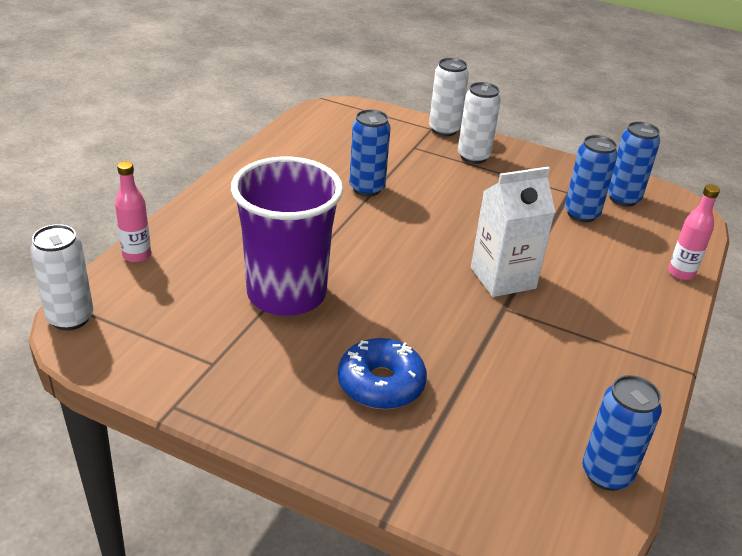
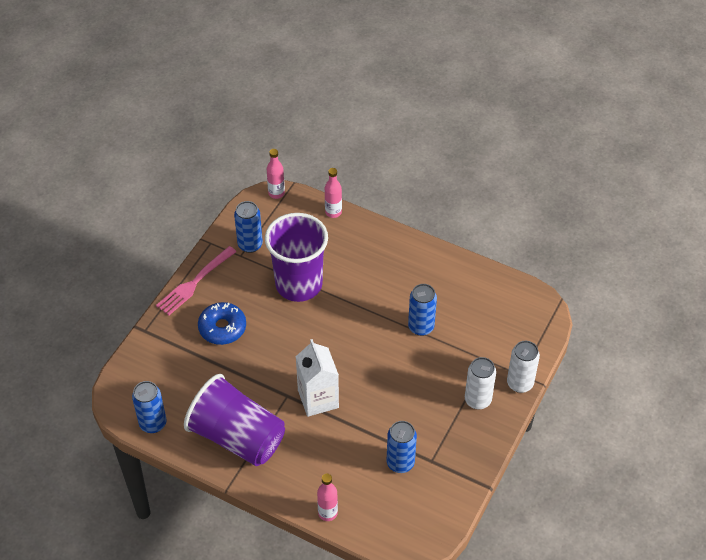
camera: 95 degrees right, 15 degrees up
(70, 318) = (276, 193): white can -> pink bottle
(273, 426) = (194, 282): none -> pink fork
(595, 361) = (237, 437): none -> purple cup
(623, 198) = (426, 498): blue can -> blue can (250, 245)

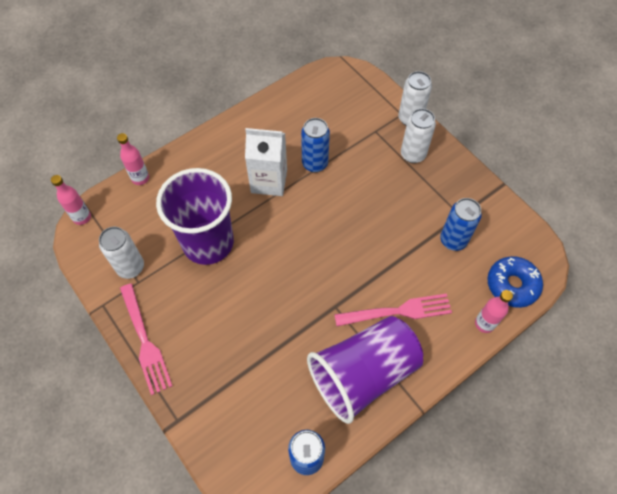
camera: 65 degrees left, 10 degrees up
(222, 328) = (220, 336): blue donut -> blue donut (512, 285)
(250, 245) = (130, 267): blue can -> white can
(306, 443) = (398, 311): none -> pink fork
(318, 399) = (352, 280): white carton -> white carton (269, 181)

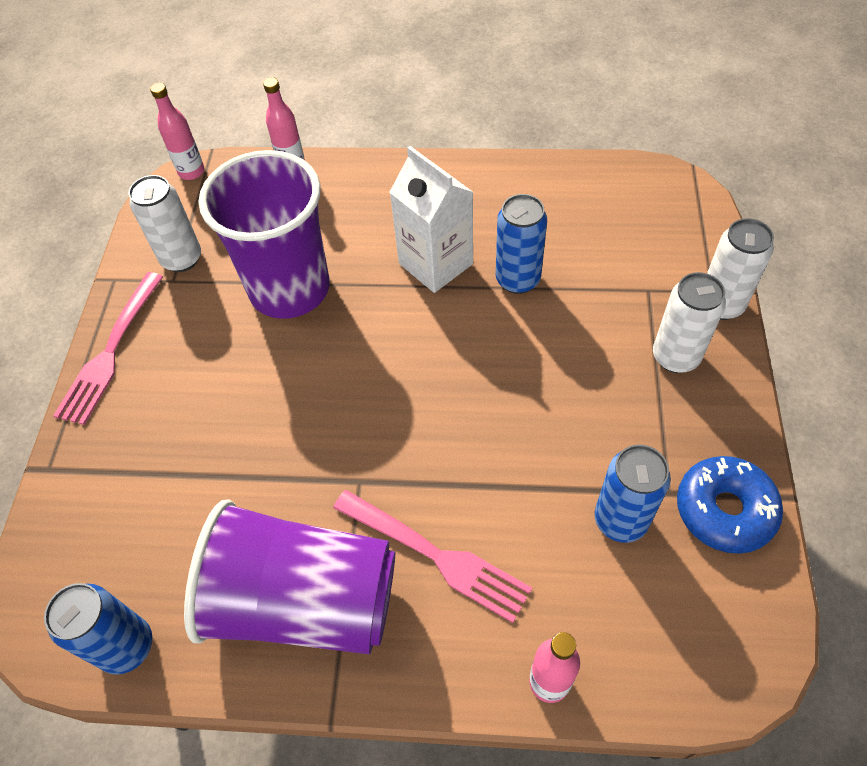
camera: 45 degrees right, 5 degrees down
(512, 285) = (654, 661): blue donut -> blue donut (724, 510)

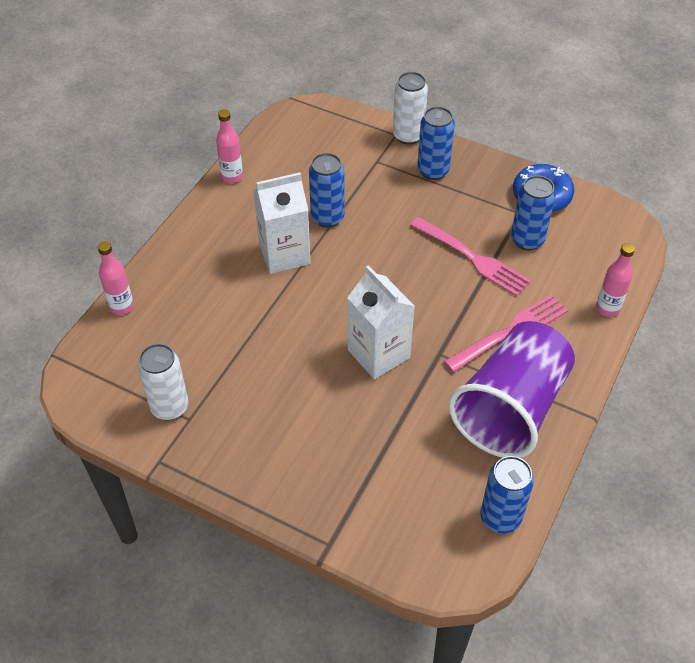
camera: 70 degrees left, 5 degrees down
(110, 352) = (237, 478): pink fork -> pink fork (472, 258)
(191, 172) = (71, 376): pink bottle -> pink bottle (232, 176)
(289, 289) = (250, 344): purple cup -> none
(330, 414) = (378, 354): none -> white carton
(675, 357) = (433, 171): white can -> blue can

